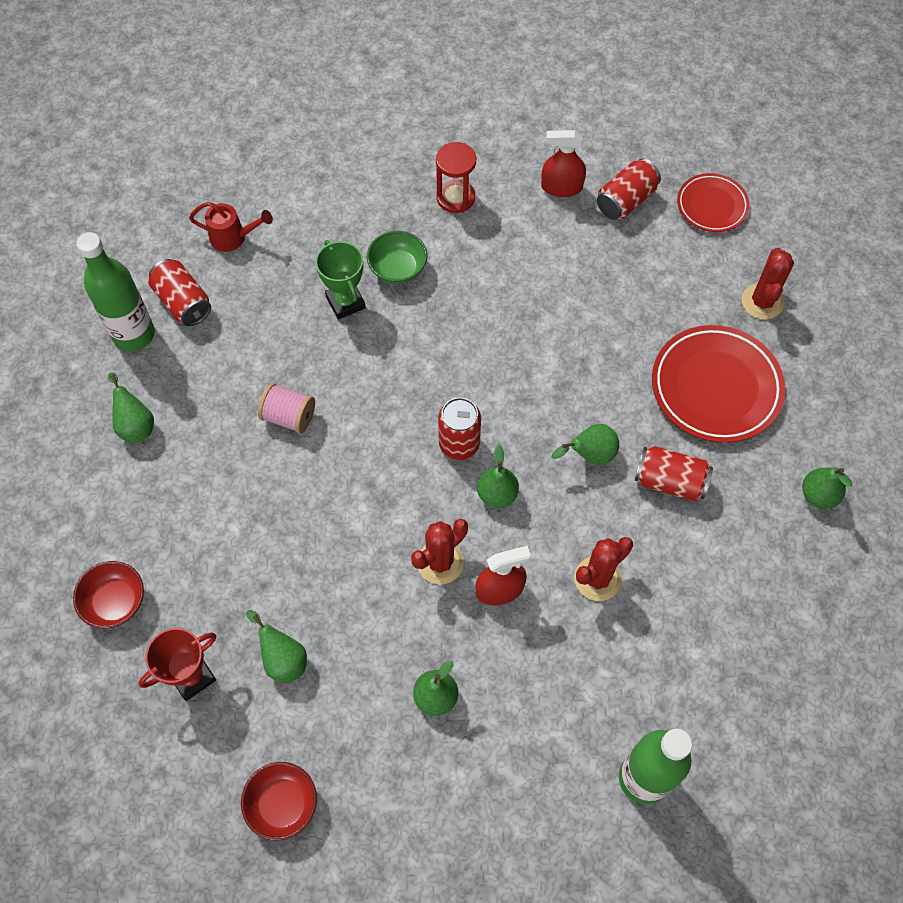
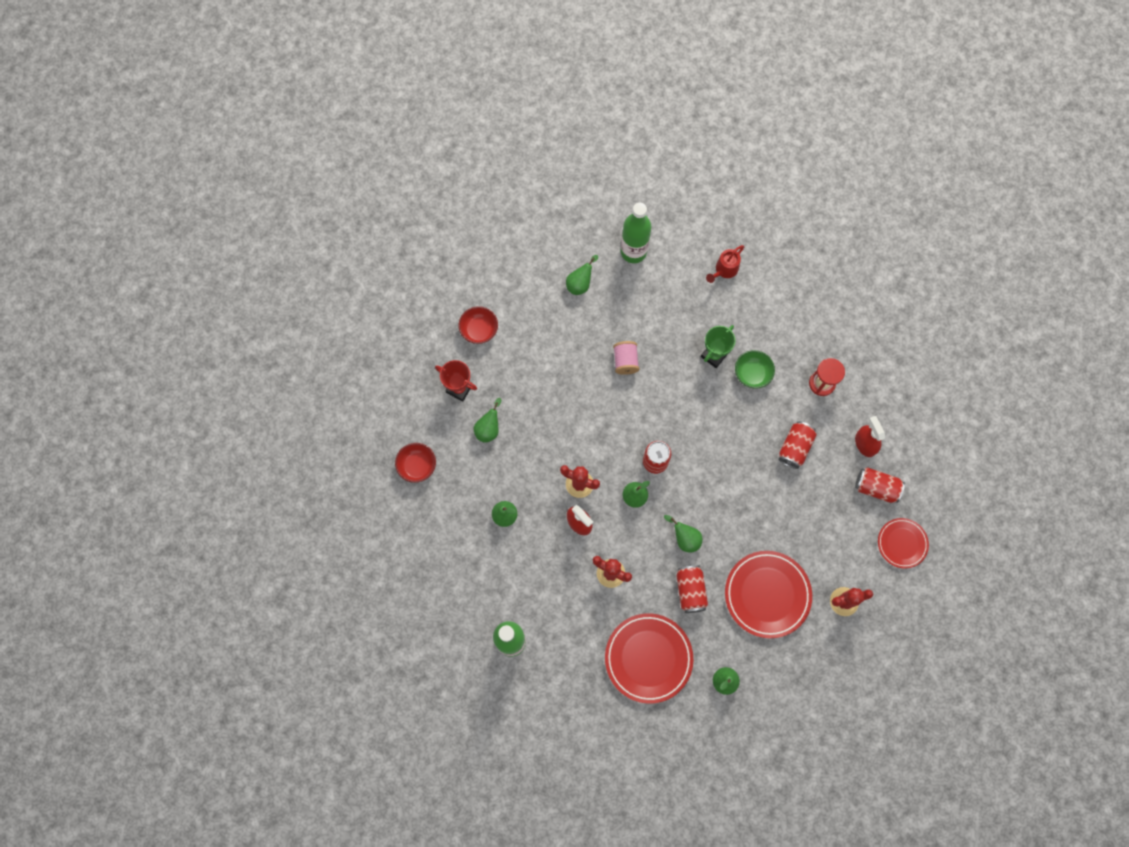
camera: 65 degrees right, 10 degrees up
(183, 302) = (667, 266): red can -> red can (795, 447)
(233, 238) = (724, 270): red watering can -> red watering can turned 60 degrees clockwise
(747, 582) = (648, 658): none -> red plate

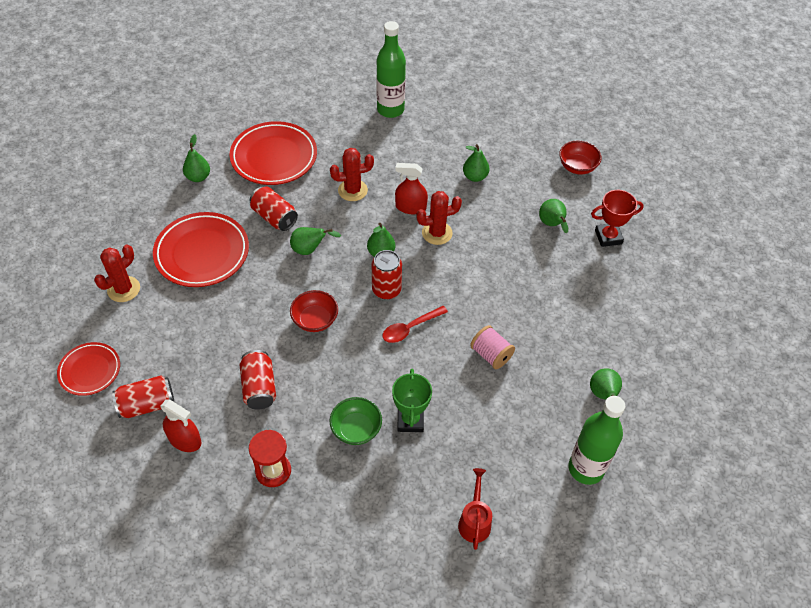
camera: 140 degrees right, 20 degrees down
(479, 330) = (645, 292): red bowl -> red bowl (315, 320)
(662, 419) = (410, 328): none -> red spoon

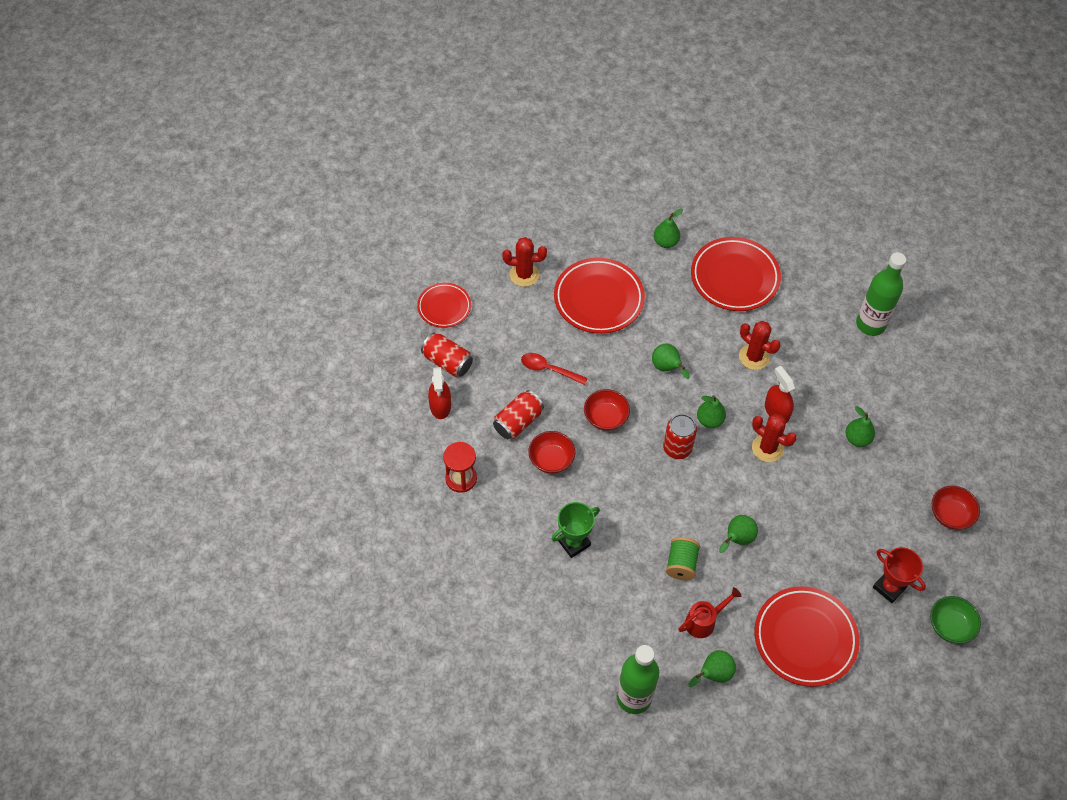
camera: 55 degrees right, 5 degrees up
(274, 217) = (675, 321): red can -> none
(318, 386) = (551, 460): none -> red bowl
(356, 429) = (536, 510): green bowl -> green bowl (950, 626)
(410, 328) = (656, 489): red spoon -> red spoon (549, 369)
(474, 521) = (526, 640): red watering can -> red watering can (704, 621)
(491, 355) = (681, 564): pink spool -> green spool
(552, 225) = (860, 533): green pear -> green pear (737, 539)
(613, 315) = (805, 638): none -> red plate

